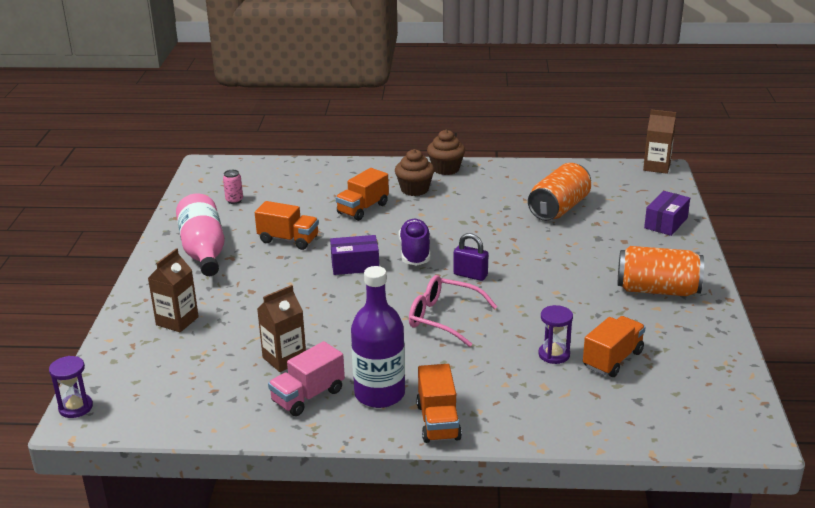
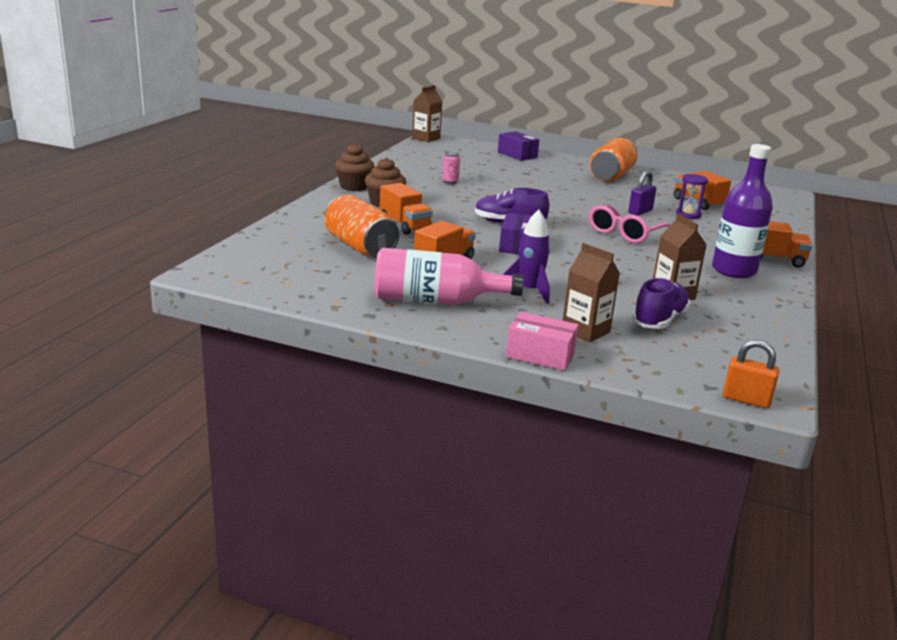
camera: 75 degrees left, 5 degrees down
(76, 407) = (746, 400): purple hourglass -> orange padlock
(124, 306) = (540, 355): none -> pink box
(218, 355) = (659, 320): none -> purple shoe
(234, 200) = (323, 272): pink can -> pink can (450, 182)
(247, 286) = (529, 291): none -> purple rocket
(308, 396) = (734, 294): pink truck -> none
(470, 275) = (560, 214): purple padlock -> purple padlock (640, 212)
(559, 208) = (469, 172): orange can -> orange can (360, 247)

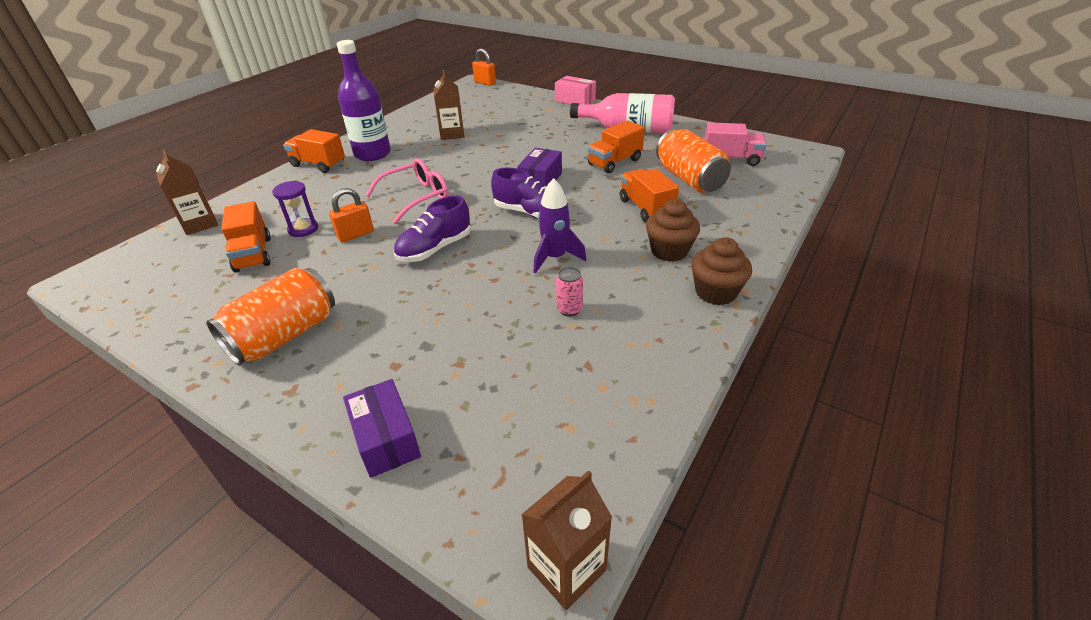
camera: 165 degrees left, 15 degrees up
(306, 265) = (731, 159): none -> pink truck
(529, 291) = (557, 137): purple rocket -> purple rocket (555, 258)
(585, 331) = (538, 111): brown carton -> brown carton (200, 224)
(640, 212) = (355, 234): purple padlock -> orange padlock
(659, 320) = (484, 117): purple shoe -> purple shoe (435, 249)

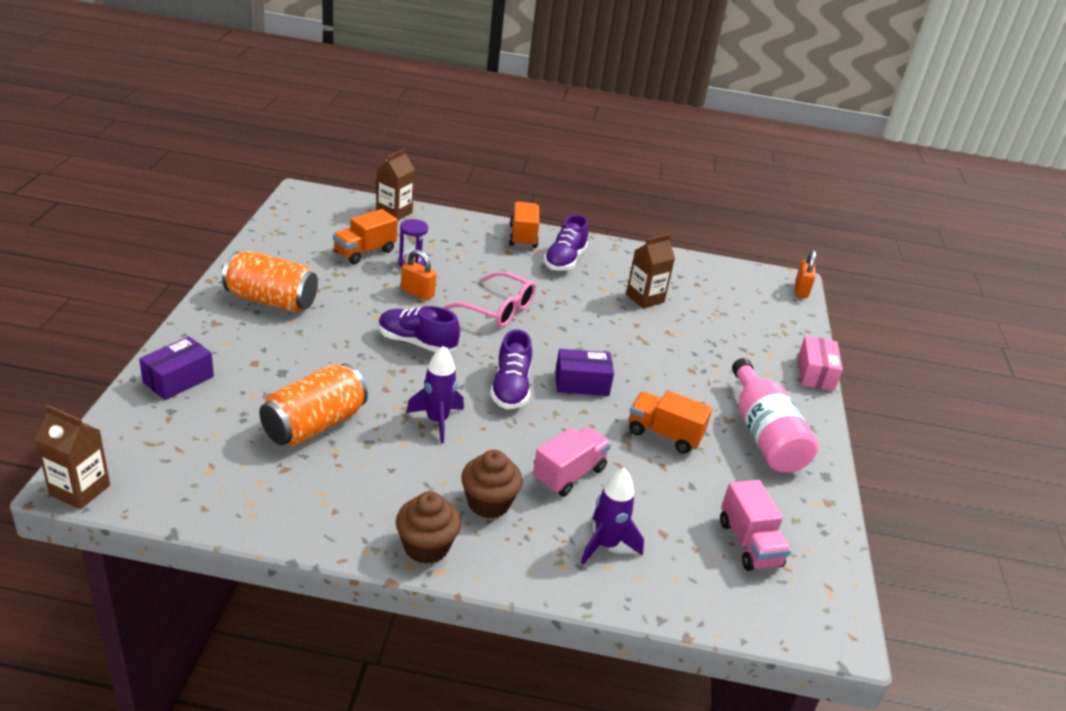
camera: 60 degrees right, 5 degrees down
(372, 154) = (564, 260): purple bottle -> purple shoe
(569, 309) = (358, 444): pink can -> none
(645, 208) = (569, 474): orange truck -> pink truck
(689, 179) = (665, 506): orange can -> orange can (314, 425)
(725, 209) = (606, 545): none -> purple rocket

